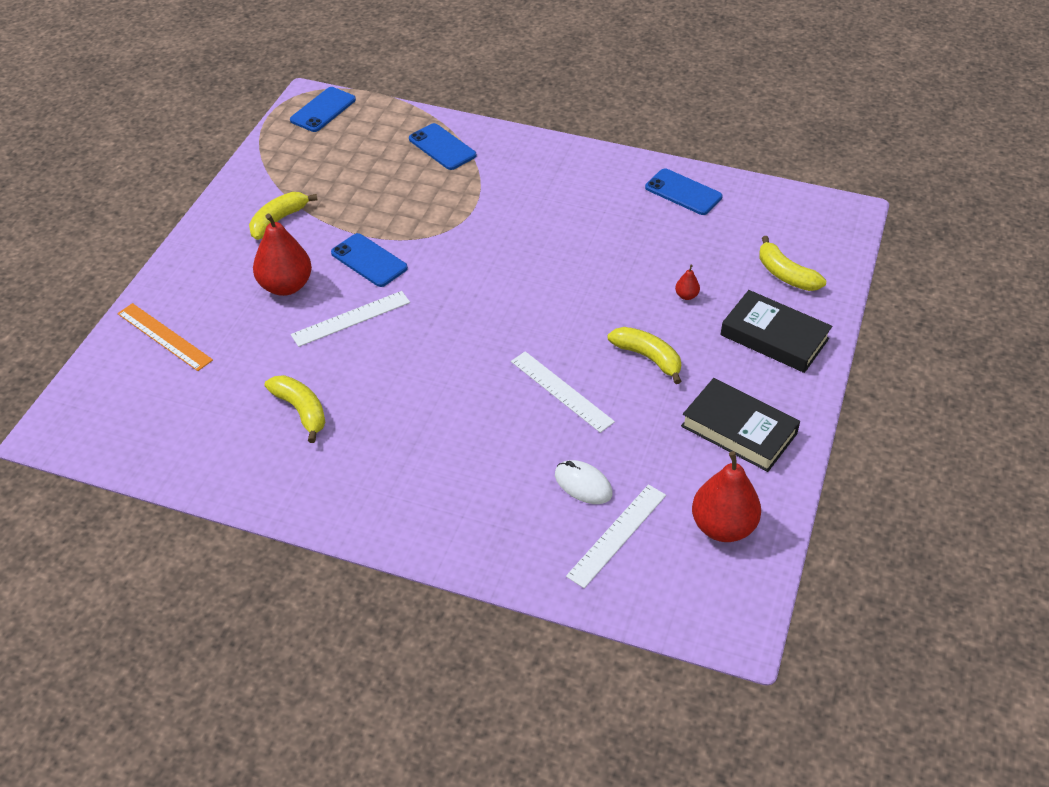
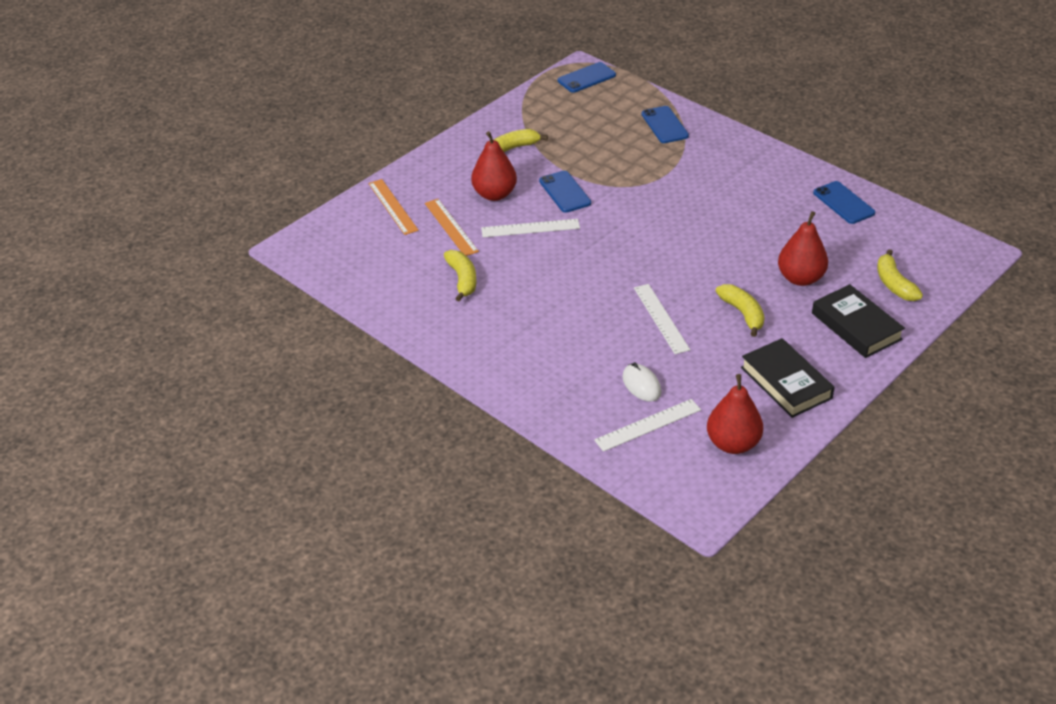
camera: 25 degrees right, 5 degrees down
(252, 344) = (451, 227): none -> orange ruler
(686, 296) = (800, 278): red pear -> red pear, size x2.36

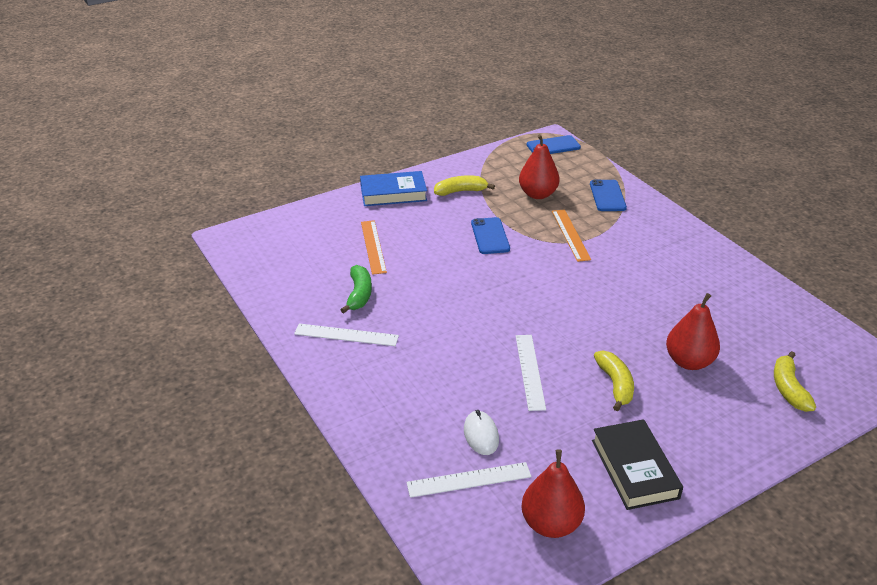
camera: 15 degrees right, 5 degrees down
(393, 206) = (332, 220): orange ruler -> orange ruler (570, 235)
(442, 164) = (393, 193): none -> blue book
(462, 280) = (359, 294): yellow banana -> green banana
(494, 194) = (426, 226): red pear -> red pear (537, 194)
(530, 228) = (443, 261): white ruler -> white ruler (346, 335)
(843, 203) = (759, 297): blue phone -> none
(856, 326) = (732, 424): black book -> none

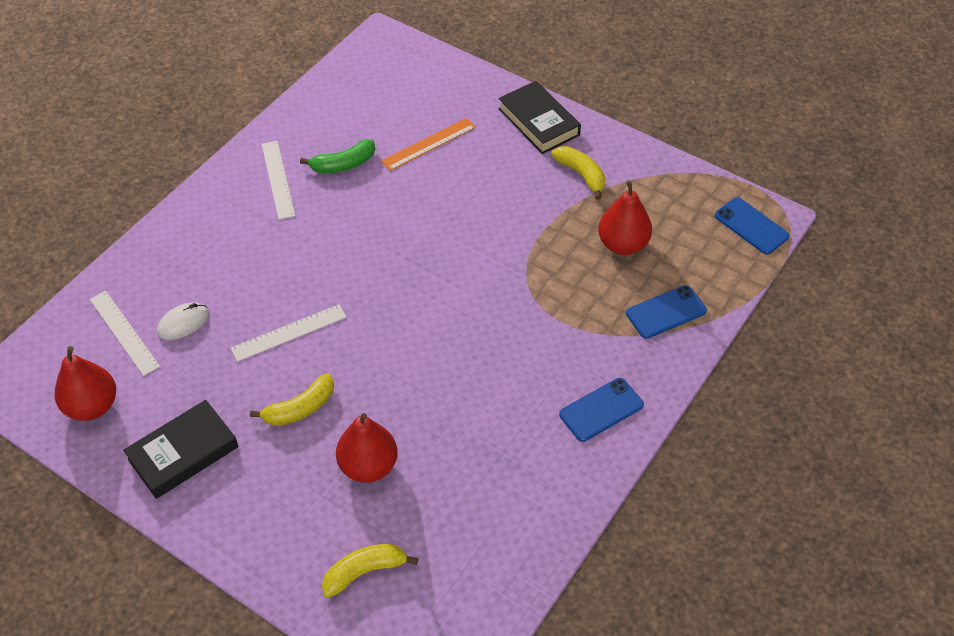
camera: 65 degrees right, 15 degrees up
(393, 193) = (539, 122): blue book -> black book
(490, 236) = (506, 229): blue phone -> blue phone (601, 410)
(570, 235) = (554, 299): orange ruler -> none

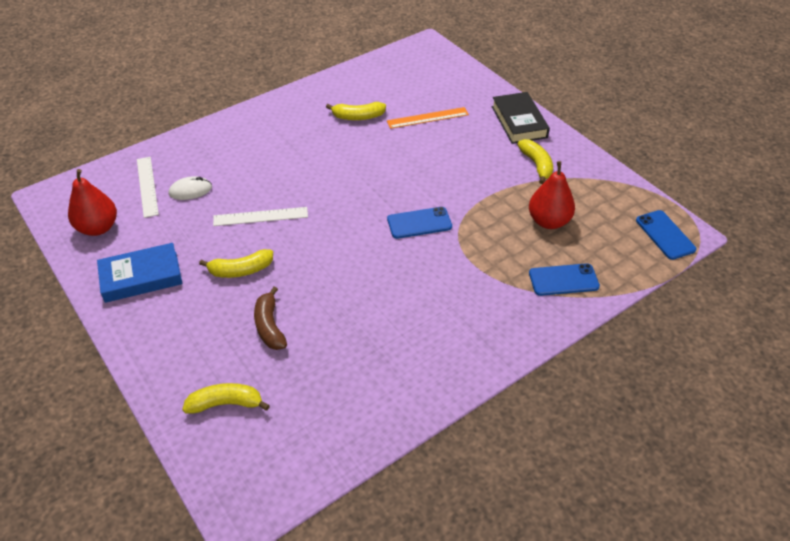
camera: 20 degrees right, 5 degrees down
(183, 453) = (141, 277): black book -> blue book
(278, 179) = (306, 115): white ruler -> none
(343, 164) = (358, 117): green banana -> yellow banana
(368, 466) = (269, 326): red pear -> brown banana
(601, 410) = (475, 338): blue phone -> blue phone (419, 223)

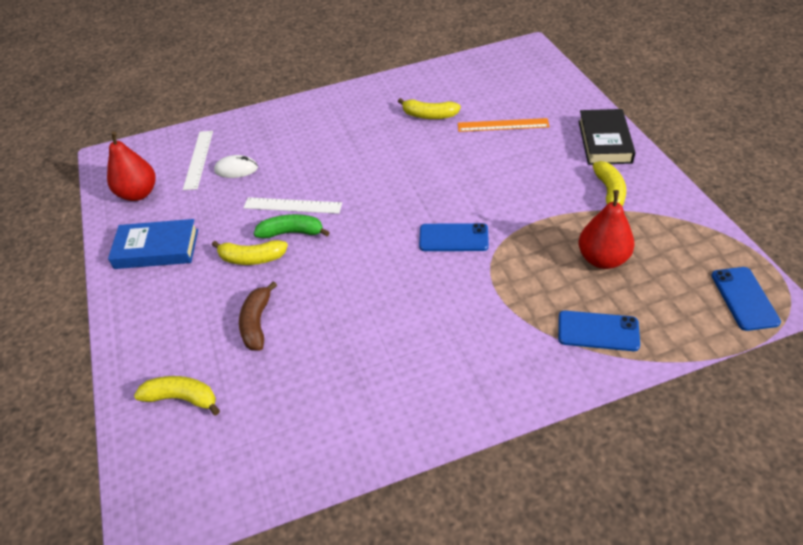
camera: 20 degrees right, 0 degrees up
(270, 241) = (292, 232): none -> green banana

